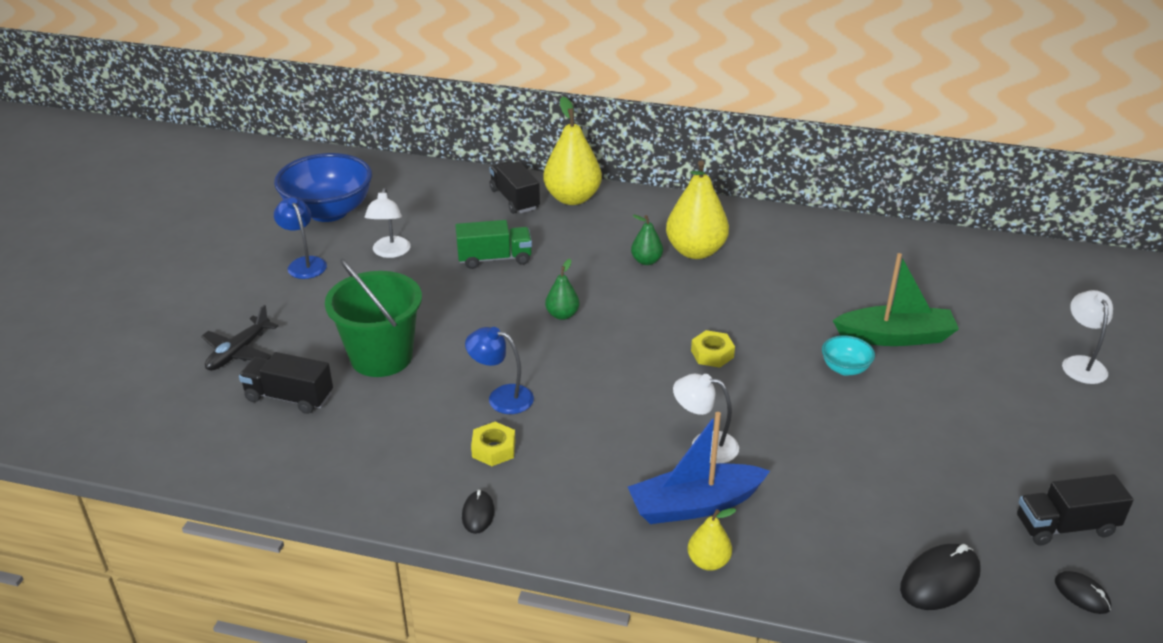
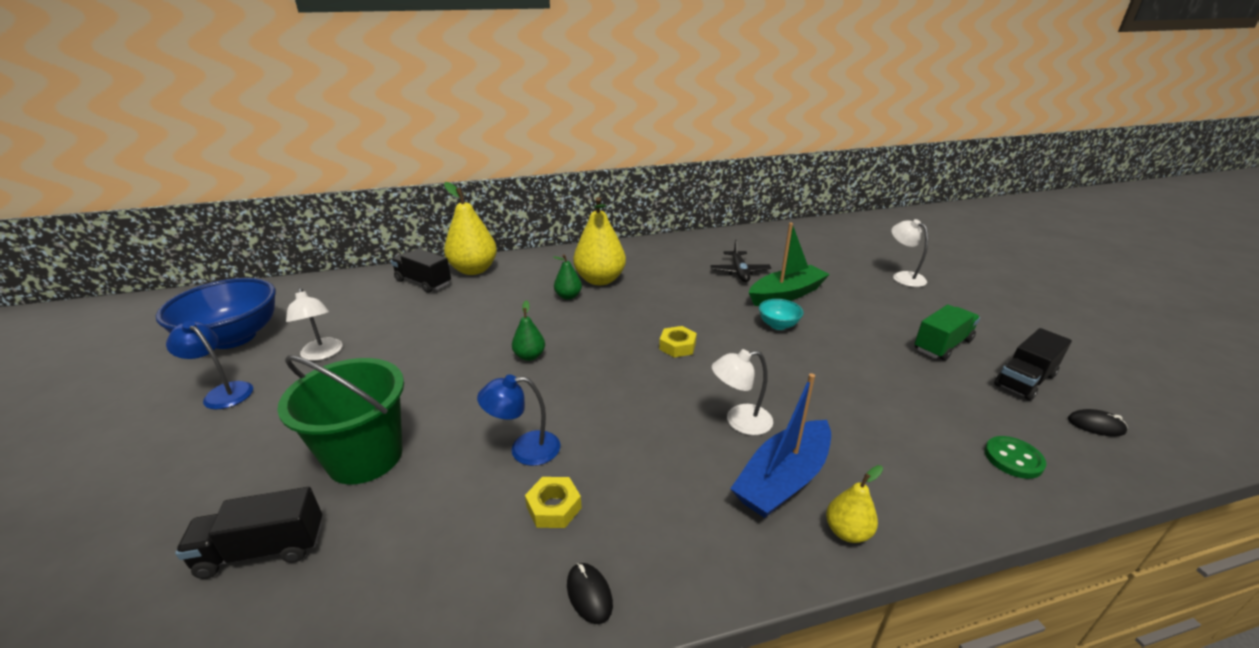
camera: 30 degrees left, 5 degrees down
(238, 352) = (164, 519): black plane -> black plane (739, 272)
(494, 258) = (434, 330): green truck -> green truck (942, 345)
(939, 580) = (1013, 459): black mouse -> green button

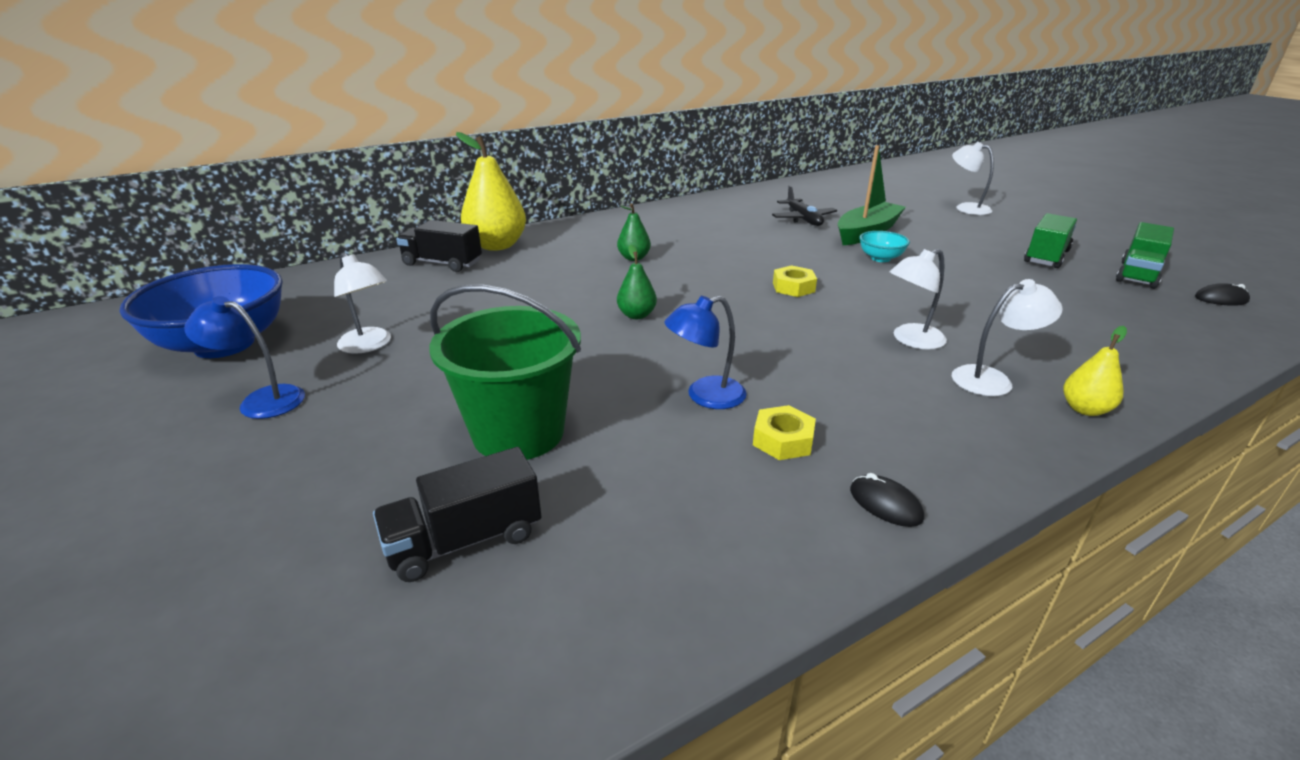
camera: 15 degrees left, 0 degrees up
(600, 280) = (657, 240): yellow pear -> none
(782, 479) = (992, 379): blue boat -> white lamp
(1013, 459) = (1176, 332): green button -> none
(1025, 380) = (1138, 274): black truck -> green truck

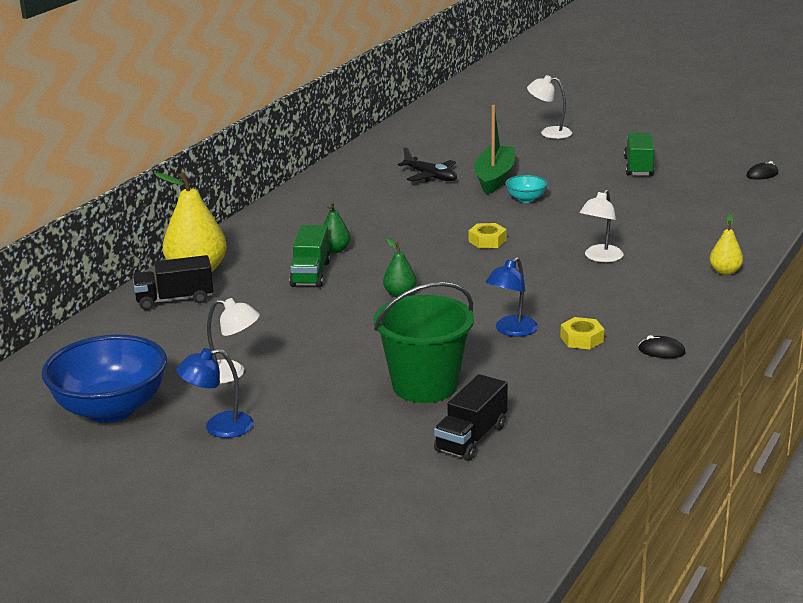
camera: 30 degrees left, 5 degrees down
(992, 379) = (666, 269): white lamp -> none
(1138, 274) = (705, 167): green truck -> green truck (310, 274)

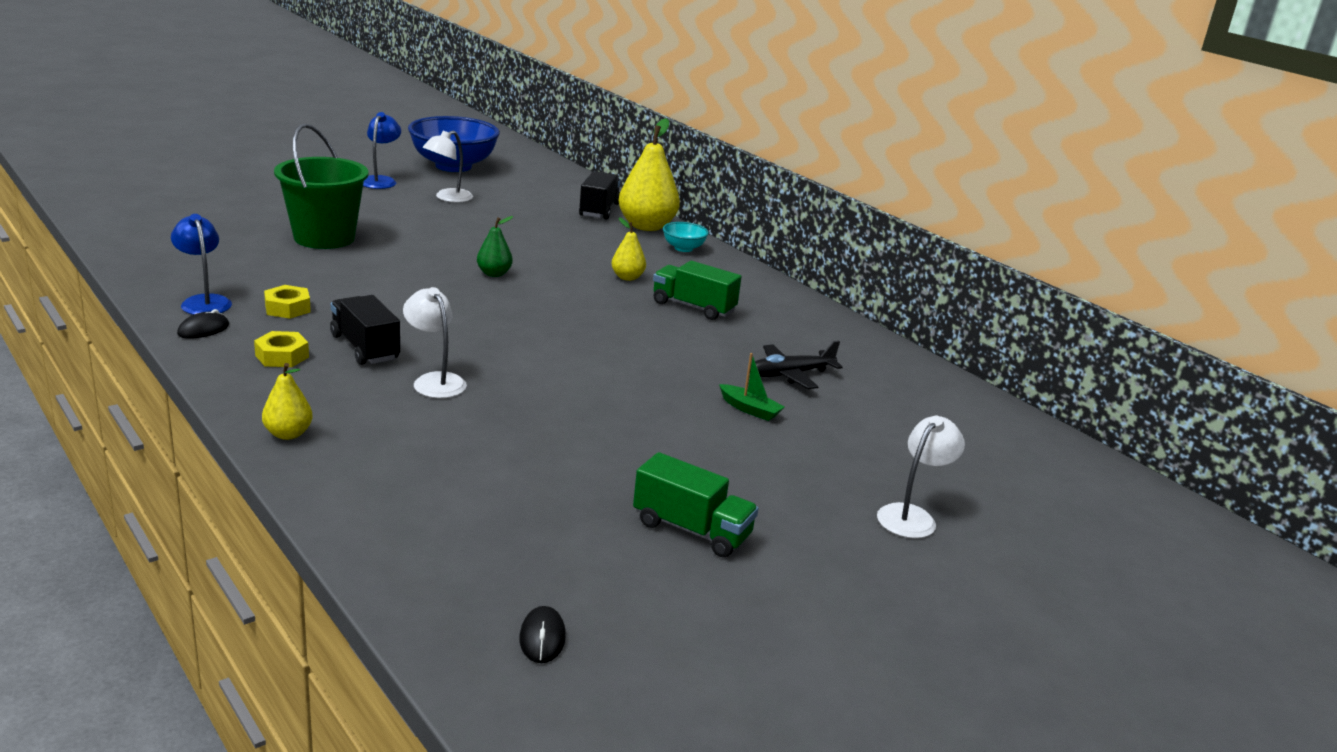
camera: 110 degrees right, 0 degrees up
(310, 274) = (586, 257): green truck -> green truck (693, 307)
(335, 250) = (627, 277): green pear -> yellow pear
(471, 438) = (227, 228): black truck -> black truck (365, 348)
(487, 241) = (560, 343): yellow nut -> yellow nut (282, 356)
(494, 178) = (750, 409): green boat -> green boat, size x0.49
(511, 330) = (353, 289): blue lamp -> blue lamp (204, 301)
(526, 199) = (655, 403): turquoise bowl -> turquoise bowl (683, 248)

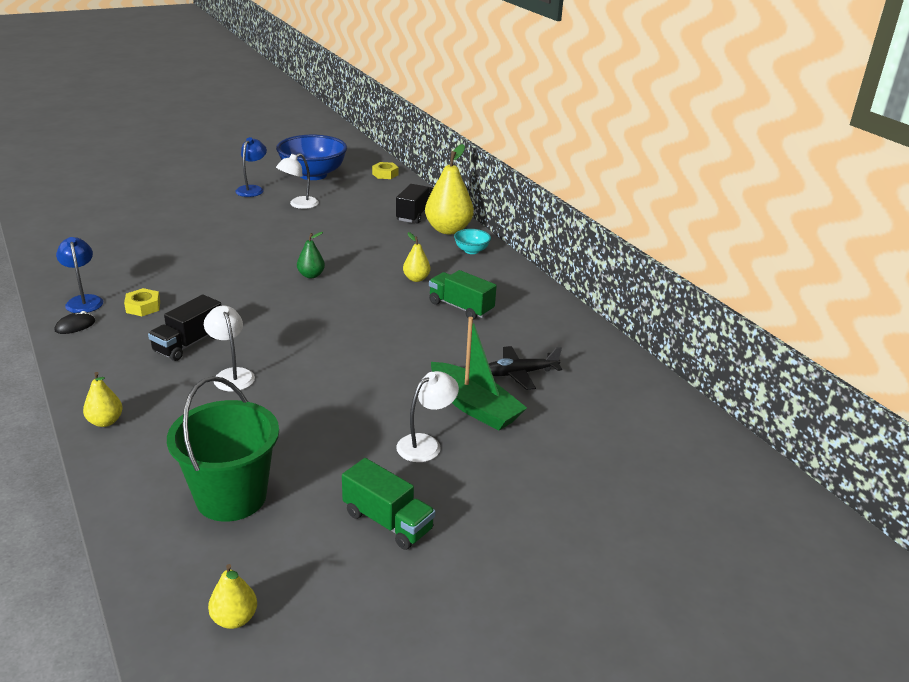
camera: 10 degrees right, 5 degrees up
(282, 356) = (124, 351): yellow nut -> yellow nut (385, 174)
(324, 238) = (192, 242): green bucket -> green bucket (231, 497)
(365, 348) = (189, 343): black truck -> black truck turned 120 degrees counterclockwise
(542, 638) = (234, 619): black mouse -> yellow pear
(750, 409) = (474, 407): green boat -> green boat, size x2.02
(912, 516) = (577, 515): white lamp -> white lamp (426, 444)

